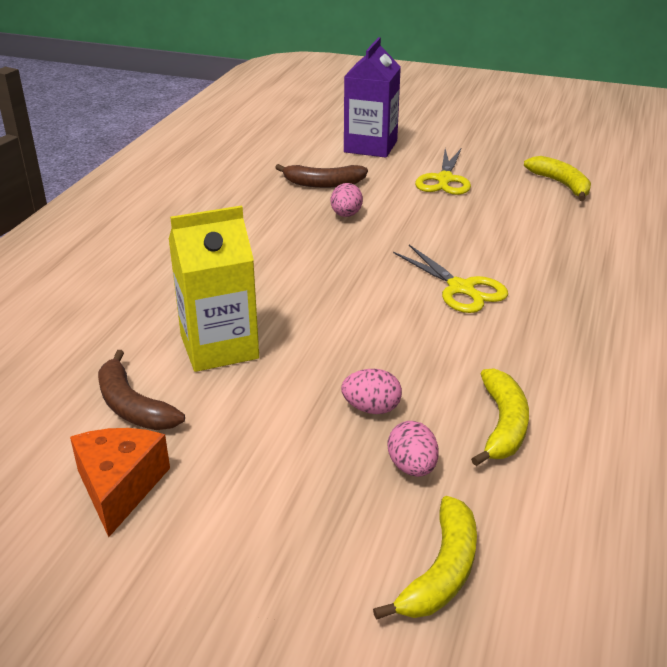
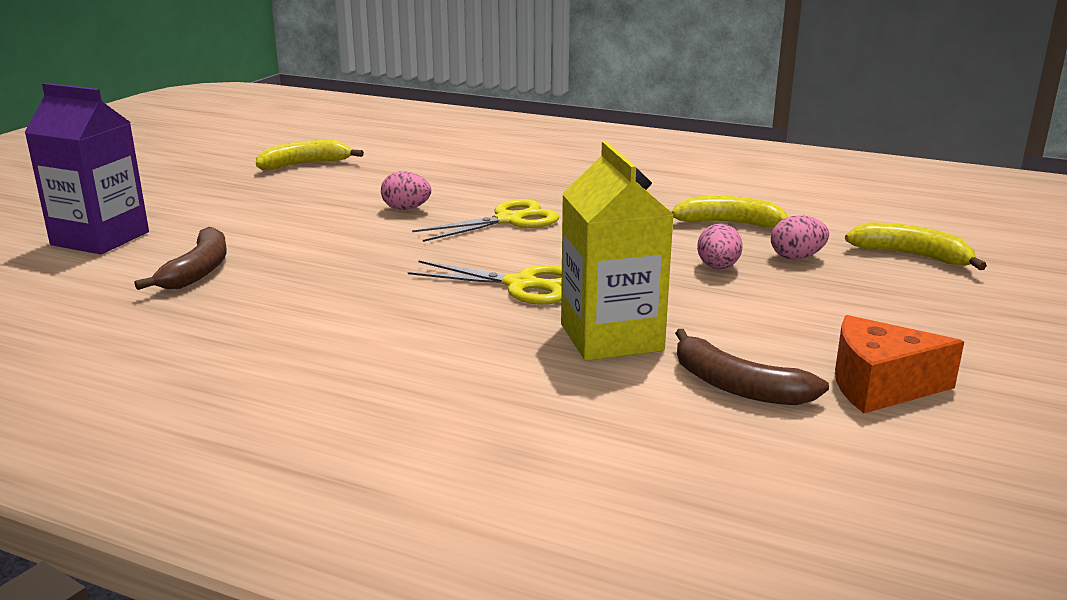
camera: 85 degrees left, 10 degrees down
(132, 406) = (737, 386): brown banana -> brown banana turned 75 degrees clockwise
(346, 215) = (306, 261): pink egg -> pink egg (406, 209)
(444, 179) = (247, 208): yellow scissors -> yellow scissors (520, 285)

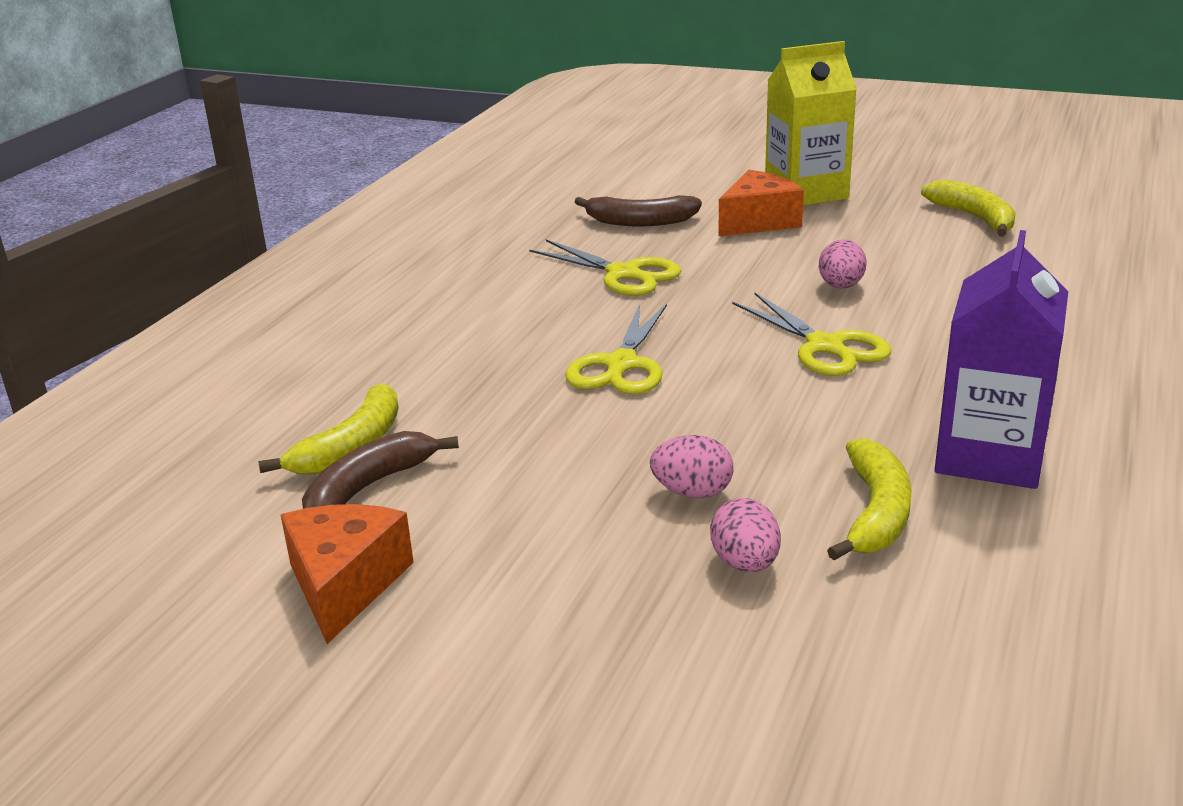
camera: 90 degrees right, 5 degrees up
(100, 238) = (708, 176): purple carton -> purple carton (989, 456)
(247, 225) = (758, 221): none -> orange cheese
(328, 280) = (623, 274): none -> yellow scissors
(611, 337) = (487, 418): yellow carton -> yellow carton (806, 192)
(912, 256) = (779, 691): yellow banana -> yellow banana (351, 446)

